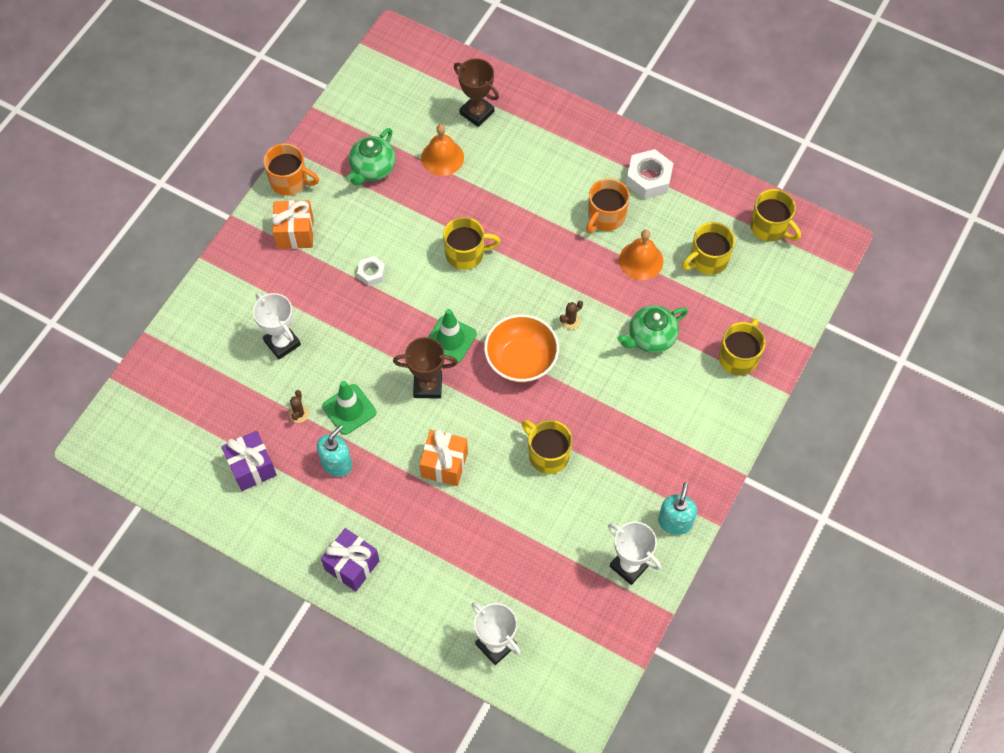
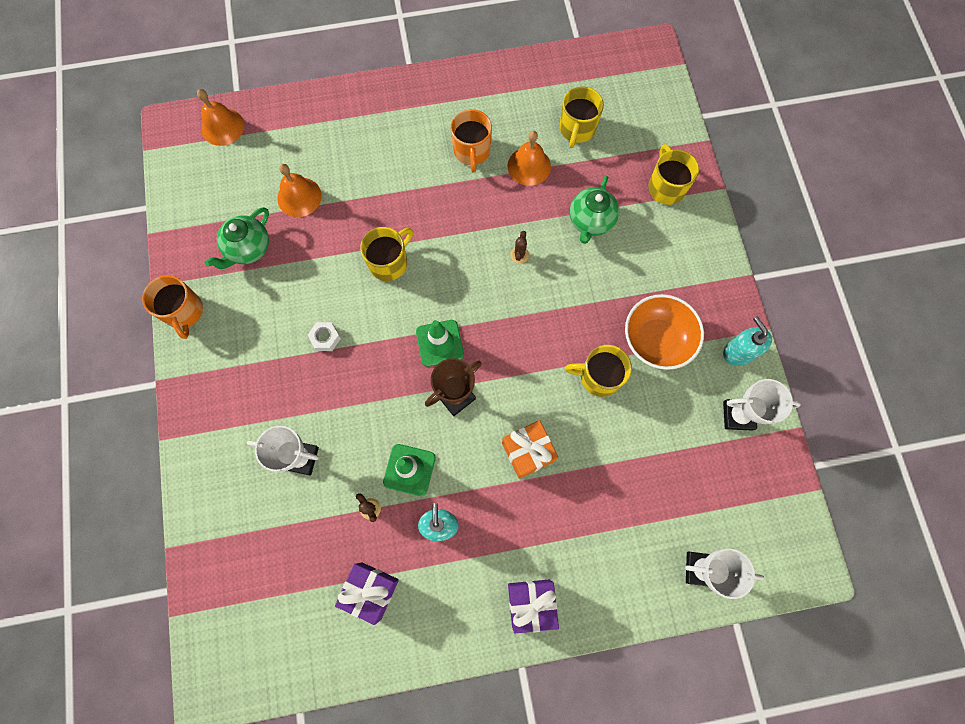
camera: 40 degrees left, 10 degrees up
(290, 181) = (184, 312): orange mug -> orange mug turned 90 degrees clockwise
(295, 233) = (228, 353): orange gift -> none
(372, 169) = (248, 249): green teapot -> green teapot turned 45 degrees clockwise
(431, 65) = (222, 127): none -> orange bell
(477, 112) = (295, 140): brown trophy -> none
(521, 360) = (510, 316): orange bowl -> orange bowl (656, 340)
(648, 179) = (477, 98): white nut -> none
(770, 227) = (598, 71): yellow mug -> none

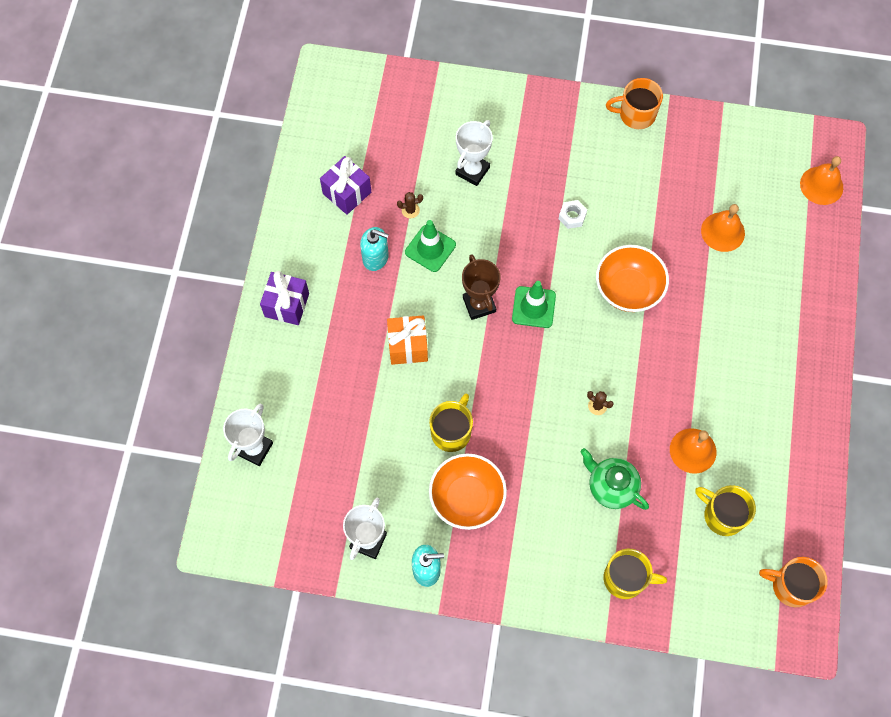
camera: 110 degrees right, 5 degrees down
(248, 249) = (681, 177): green teapot -> none
(389, 262) = (628, 289): yellow mug -> orange bowl
(472, 151) = (727, 401): orange mug -> orange mug (791, 586)

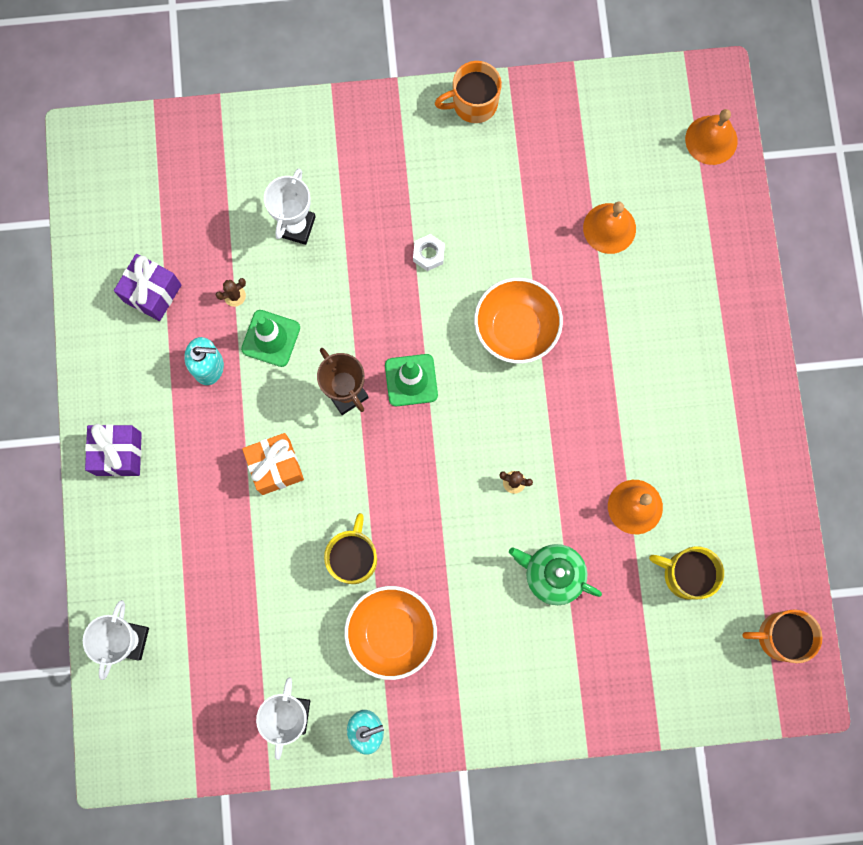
camera: 15 degrees left, 10 degrees up
(625, 578) = (594, 678): yellow mug -> none

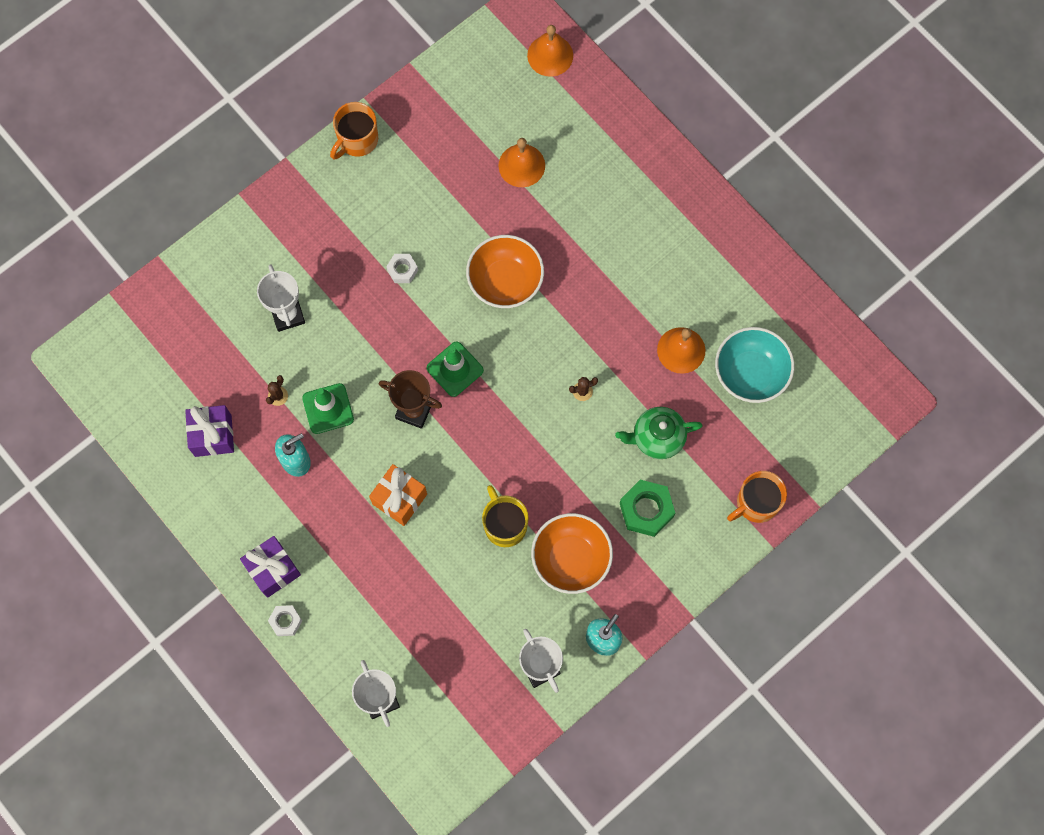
camera: 35 degrees left, 5 degrees down
(96, 509) = (285, 621): none -> white nut
(494, 636) = (646, 510): none -> green nut
(686, 574) = (750, 373): yellow mug -> turquoise bowl
(780, 636) = (846, 371): orange mug -> orange mug (756, 503)

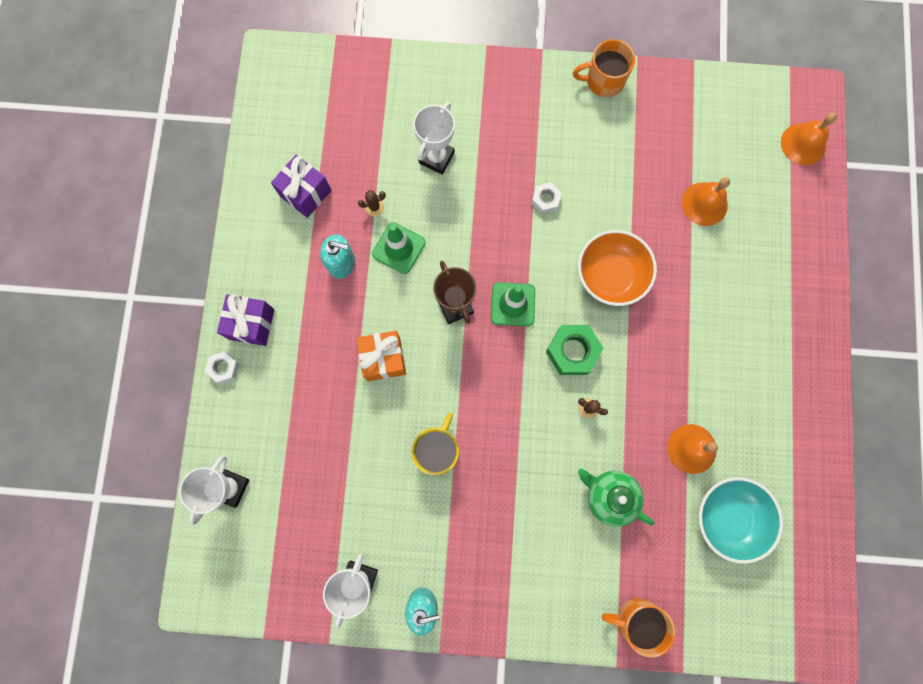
camera: 45 degrees right, 5 degrees up
(571, 558) = (459, 522): orange bowl -> none
(646, 510) = (549, 542): green nut -> green nut (572, 351)

